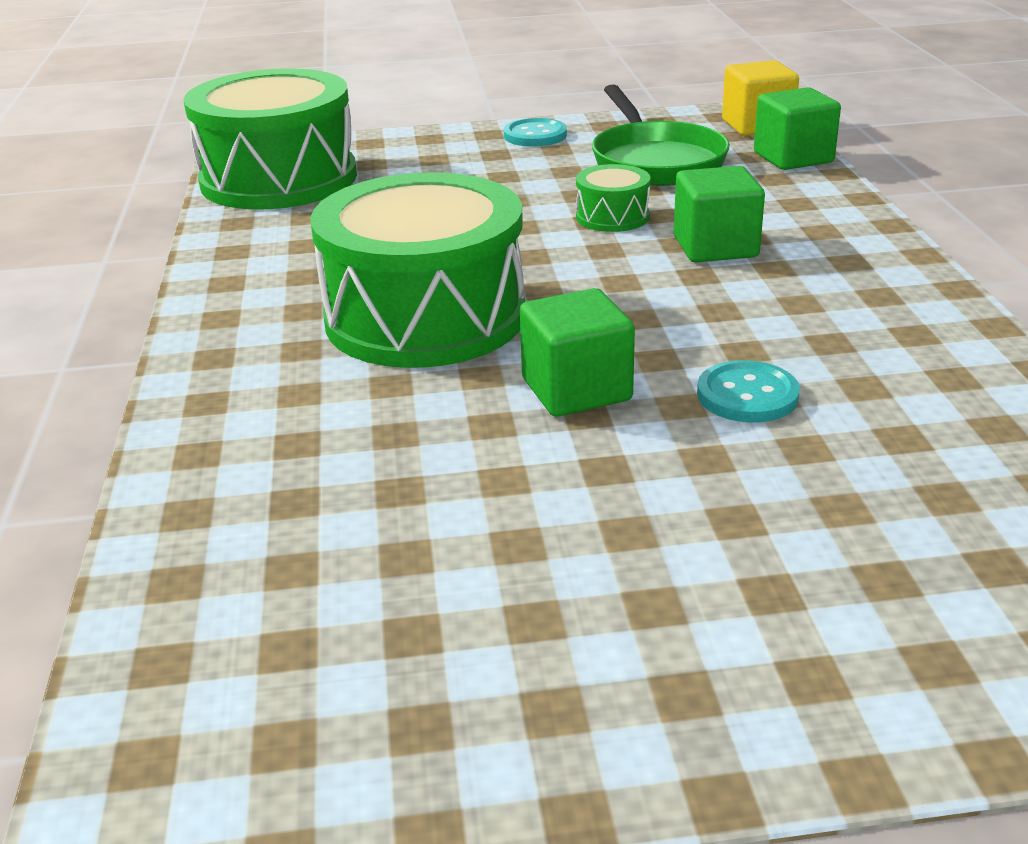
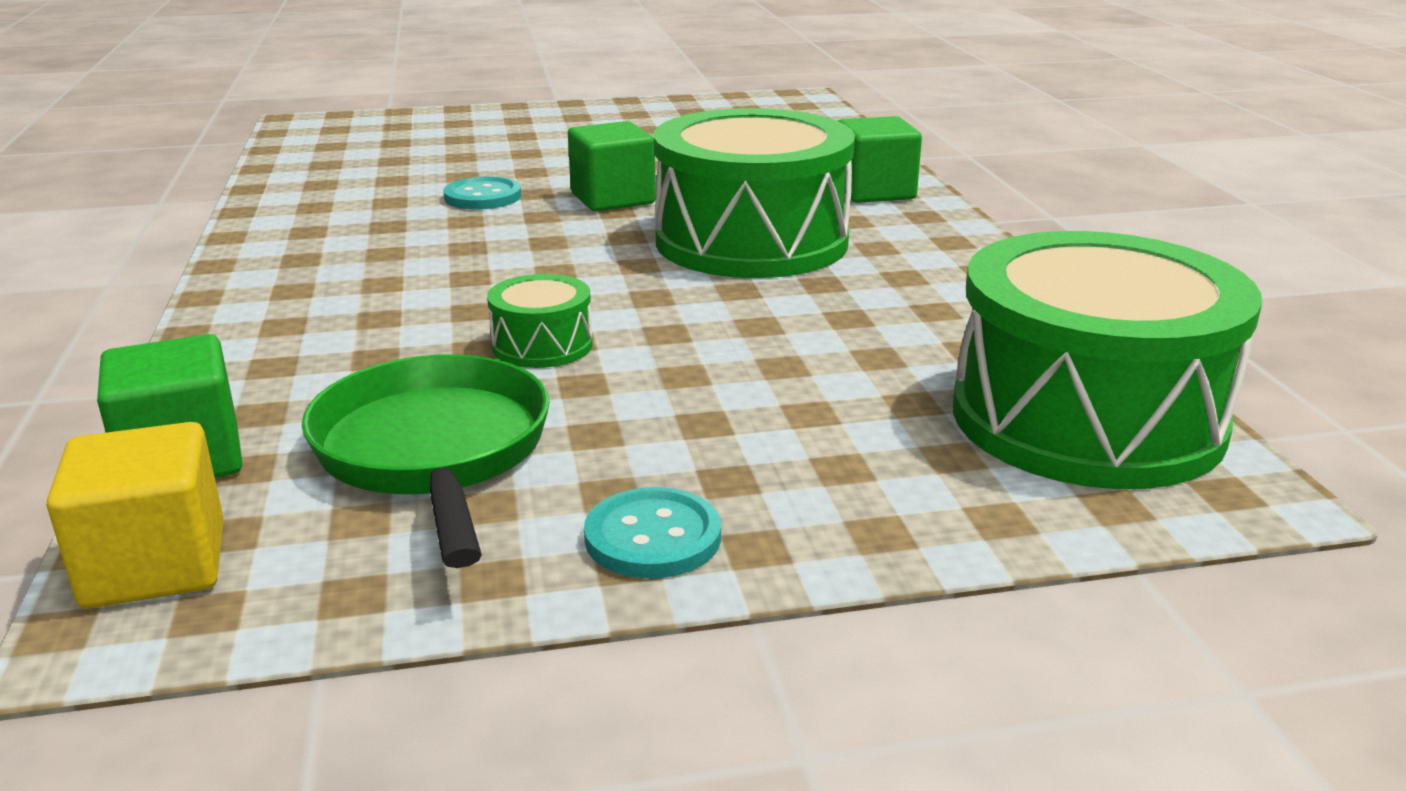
camera: 175 degrees right, 5 degrees down
(715, 247) = (430, 305): green cube -> green cube (874, 192)

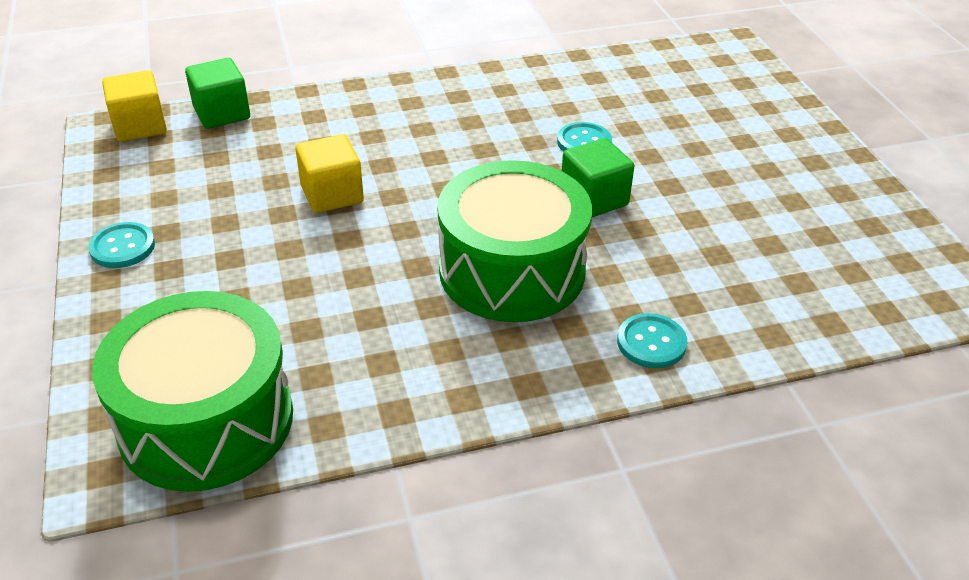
camera: 85 degrees right, 15 degrees up
(434, 453) = (214, 176): green pan -> none
(542, 345) = (332, 194): green drum -> yellow cube
(874, 192) = (651, 343): green cube -> turquoise button

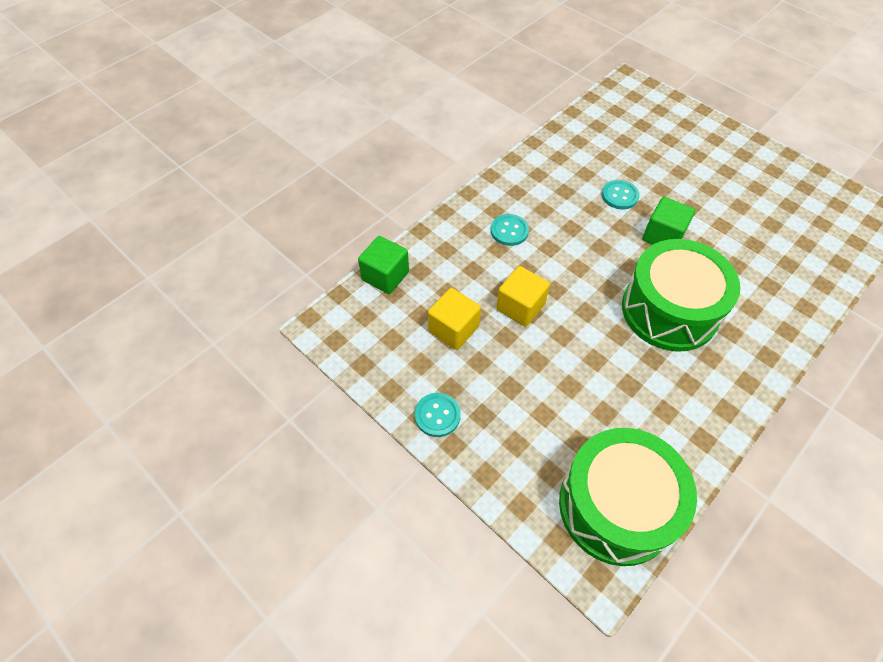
camera: 30 degrees left, 15 degrees up
(140, 126) = (342, 313): yellow cube -> yellow cube (453, 329)
(651, 343) = (777, 321): turquoise button -> turquoise button (509, 231)

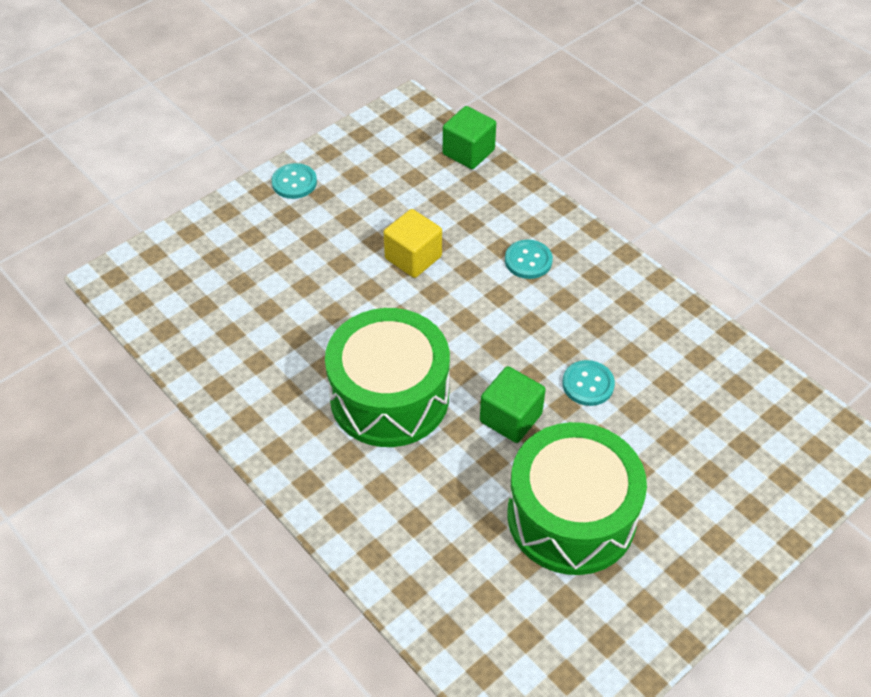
camera: 95 degrees right, 5 degrees down
(453, 329) = (391, 201): yellow cube -> none
(616, 506) = (170, 300): green drum -> green drum (571, 516)

